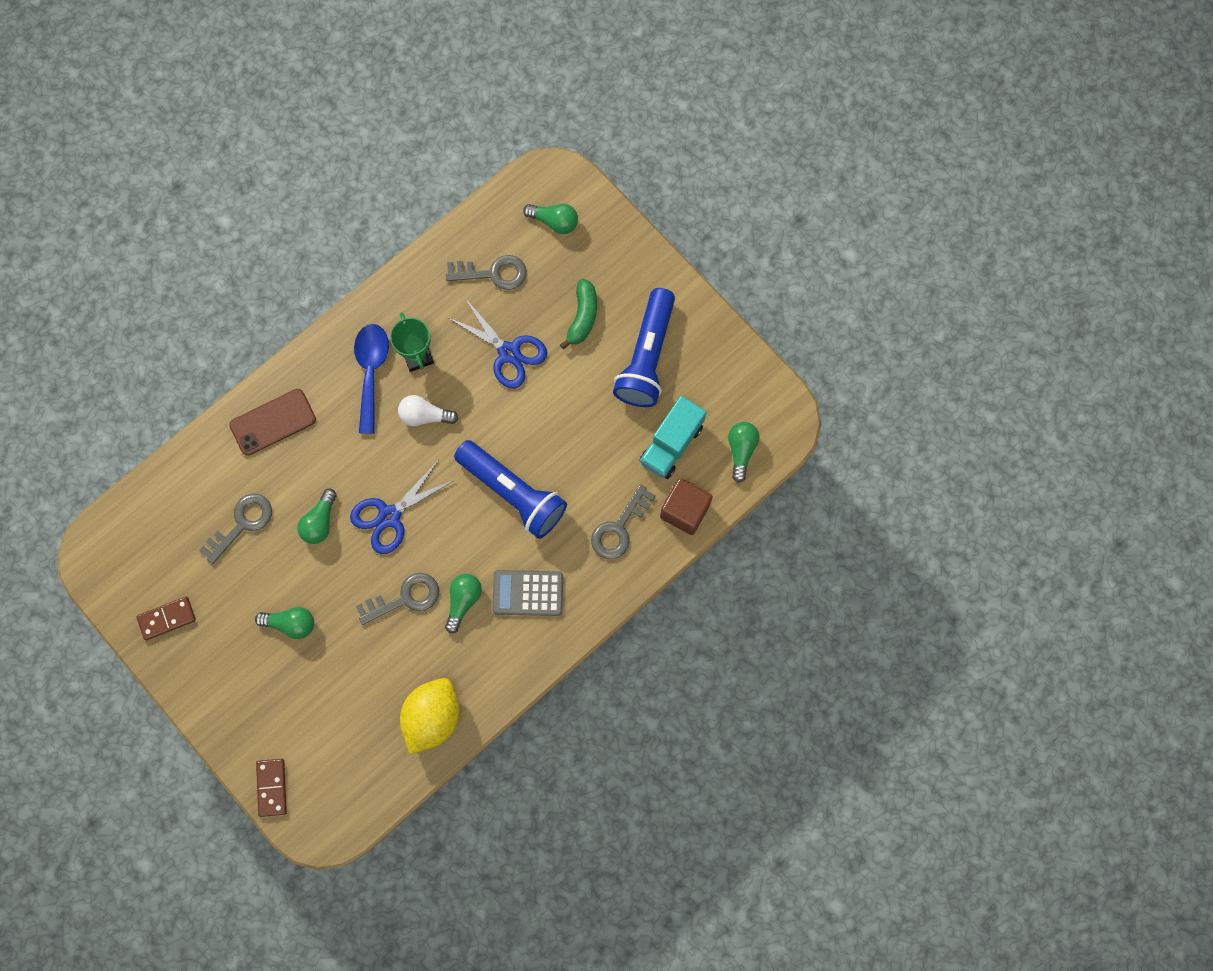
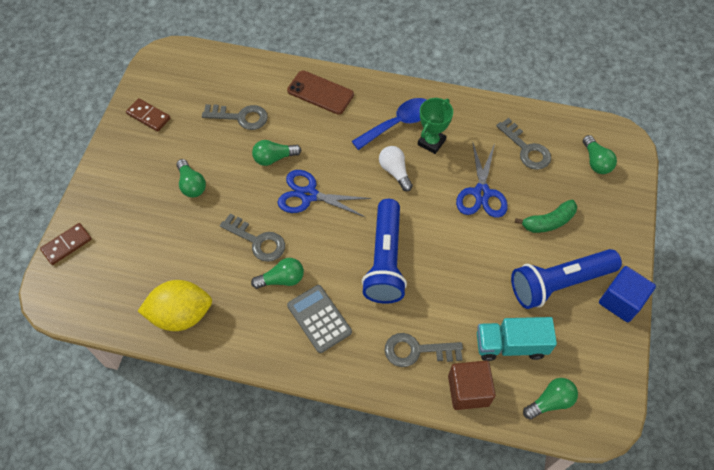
camera: 55 degrees right, 15 degrees down
(700, 319) = (621, 301): none -> blue cube

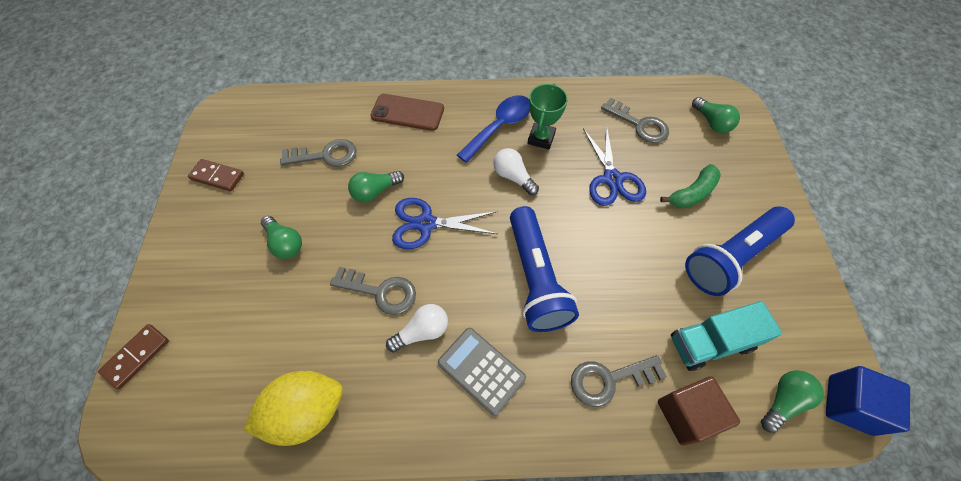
camera: 15 degrees left, 0 degrees up
(282, 279) = (422, 332): green light bulb -> white light bulb
(621, 301) = (802, 261): blue cube -> blue cube (849, 405)

